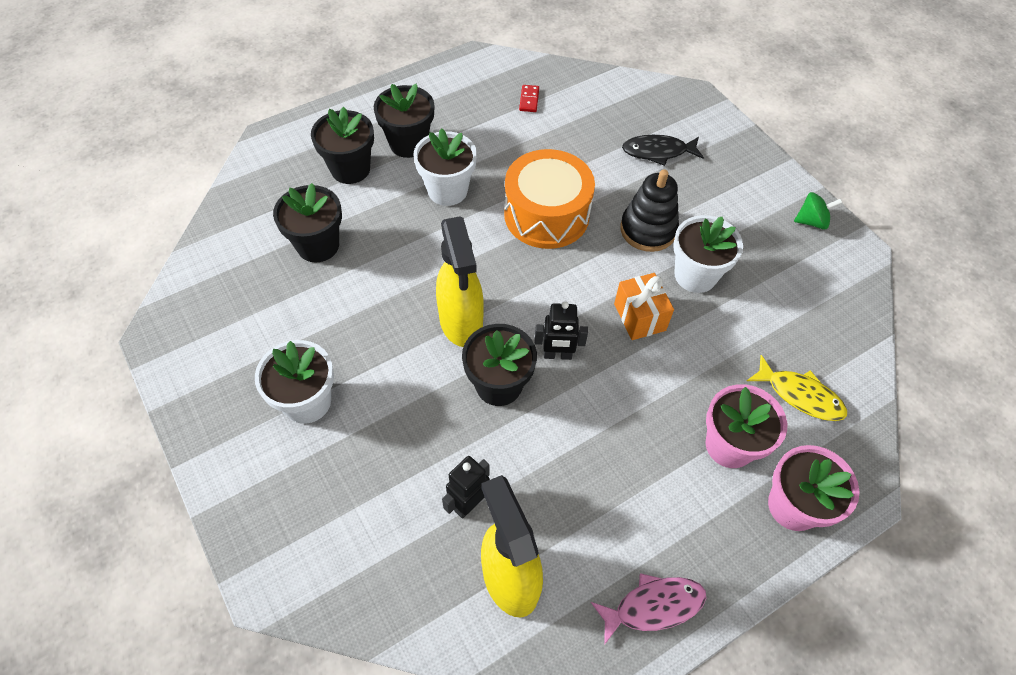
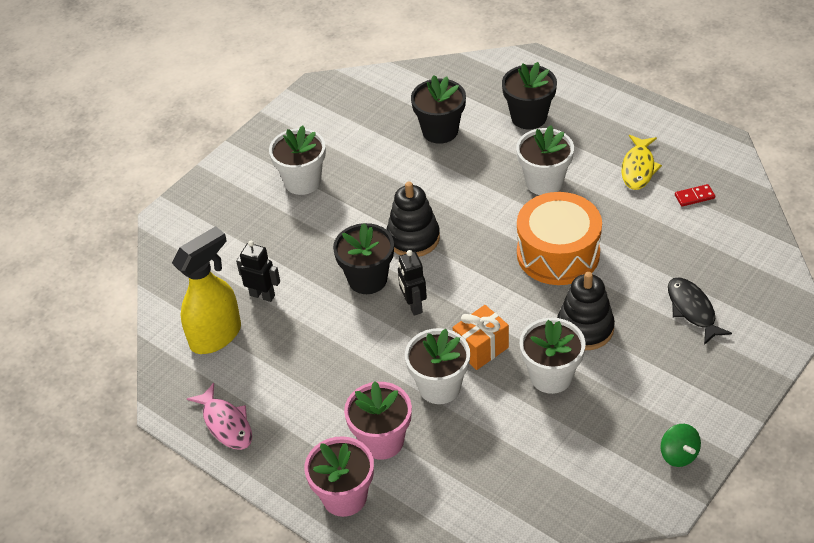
camera: 75 degrees right, 10 degrees down
(408, 143) = (581, 139): black flower pot -> none
(461, 323) = (413, 238): yellow spray bottle -> black stacking toy
(675, 369) = (439, 387): none -> white flower pot
(800, 395) = (457, 482): yellow fish -> yellow fish (638, 168)

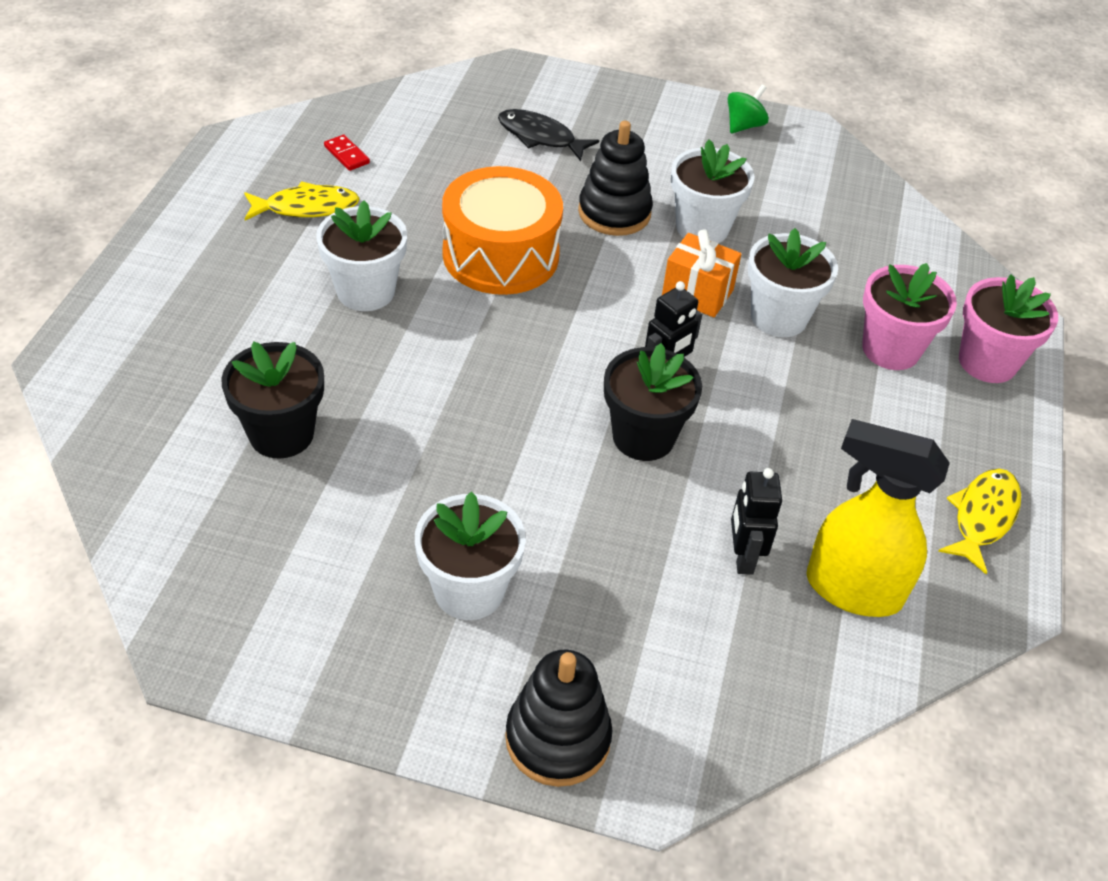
camera: 120 degrees left, 0 degrees up
(226, 423) = (982, 517): pink fish -> yellow fish
(413, 238) = (538, 406): black stacking toy -> black stacking toy (557, 738)
(529, 117) = (220, 334): black flower pot -> none
(692, 310) = (540, 137): black fish -> black fish turned 75 degrees clockwise

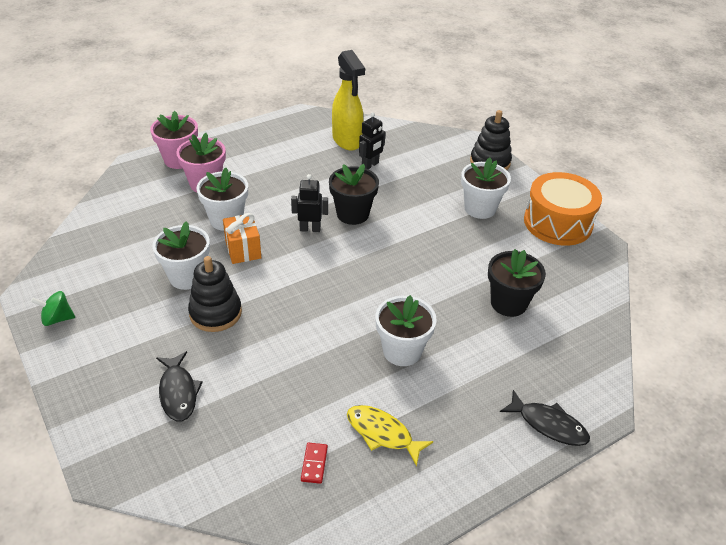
camera: 135 degrees left, 5 degrees down
(126, 309) = (548, 424): none -> black fish
(500, 255) = (307, 327): orange drum -> orange drum (557, 223)
(982, 517) = (273, 131): yellow fish -> none

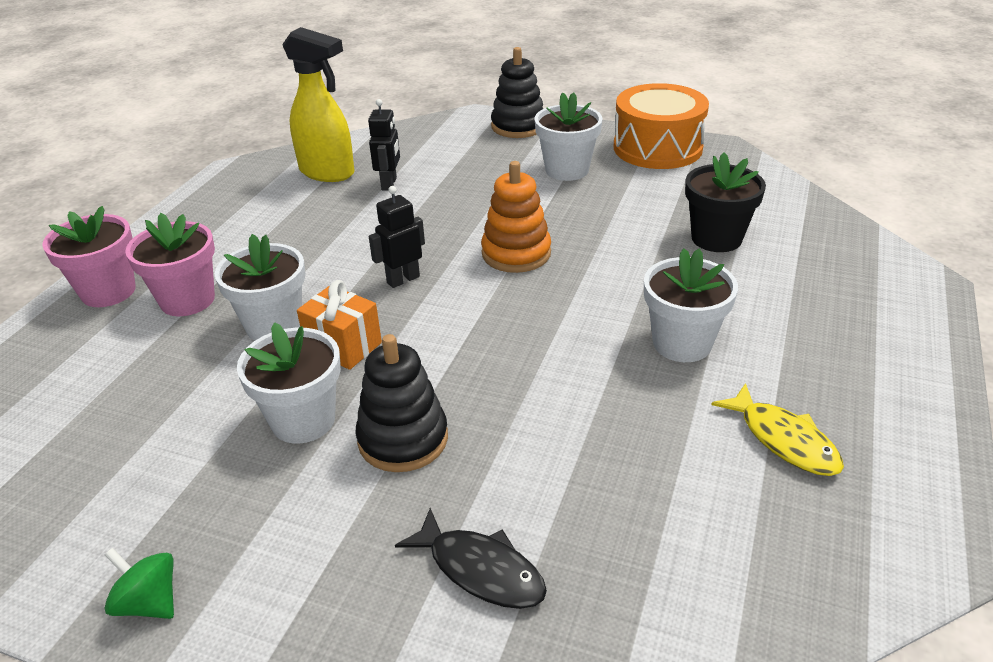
camera: 35 degrees left, 5 degrees down
(57, 319) = (149, 602): green spinning top -> green spinning top turned 75 degrees clockwise
(314, 464) = (763, 527): red domino -> none
(352, 214) = (435, 240): black flower pot -> none
(382, 433) = (783, 440): yellow fish -> yellow fish turned 120 degrees counterclockwise
(383, 246) = (516, 253): none -> orange stacking toy
(548, 424) = (909, 323): black fish -> none

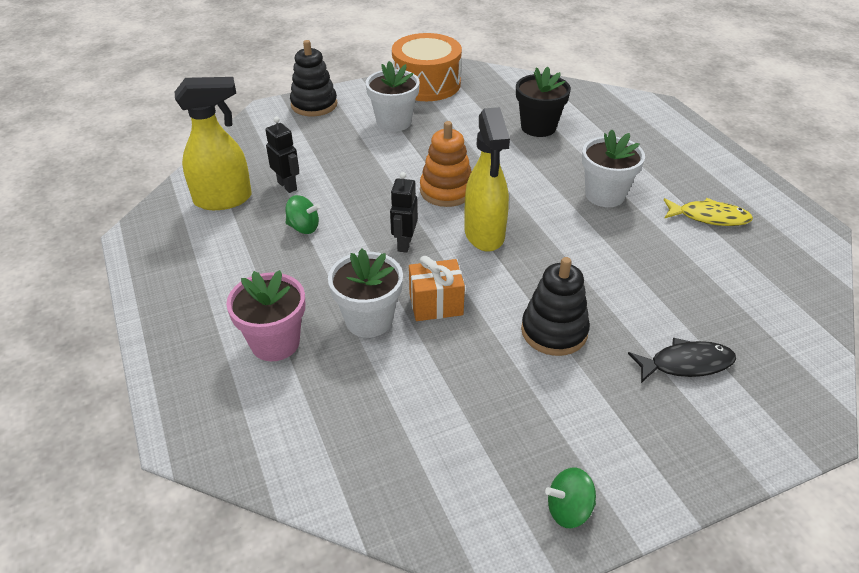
camera: 45 degrees left, 5 degrees up
(108, 291) = (196, 376): pink flower pot -> none
(303, 420) = (485, 360): white flower pot -> none
(347, 223) = (303, 227): none -> green spinning top
(486, 312) = (484, 235): none -> yellow spray bottle

